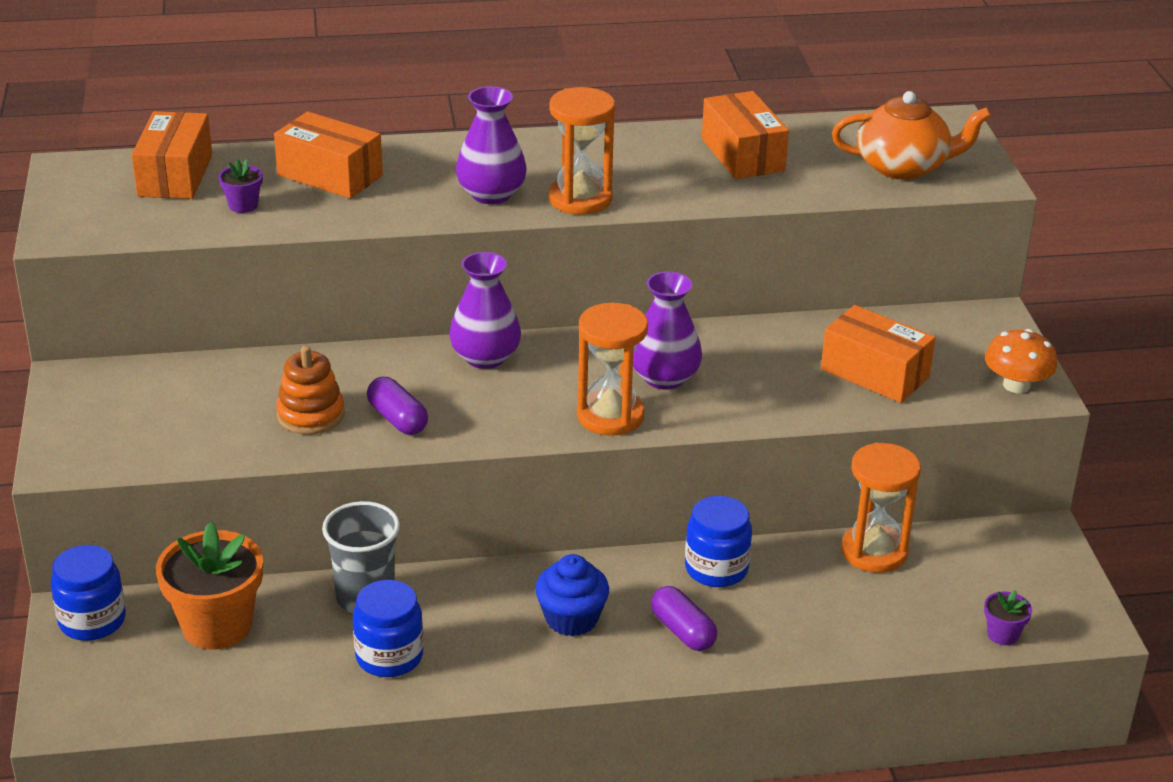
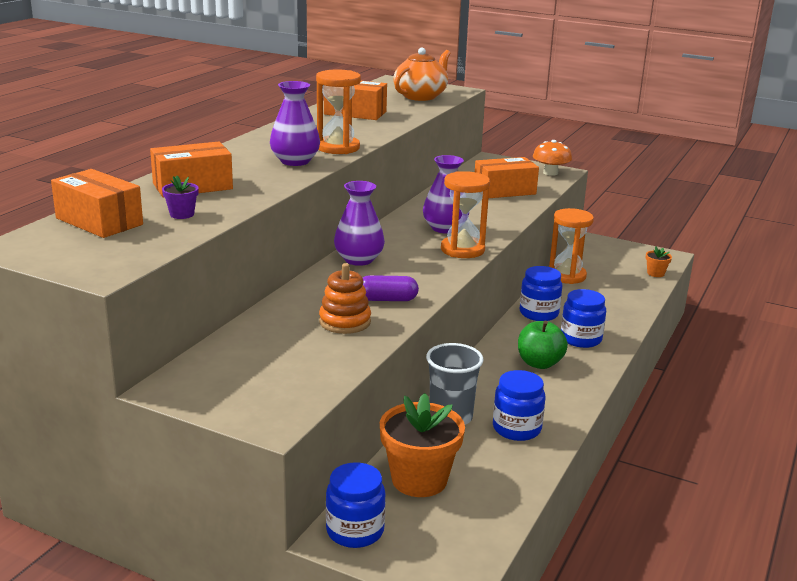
camera: 55 degrees left, 10 degrees down
(571, 619) = (539, 363): blue cupcake -> green apple
(683, 631) = (581, 339): purple capsule -> blue jar
(1003, 634) = (655, 273): purple flower pot -> orange flower pot

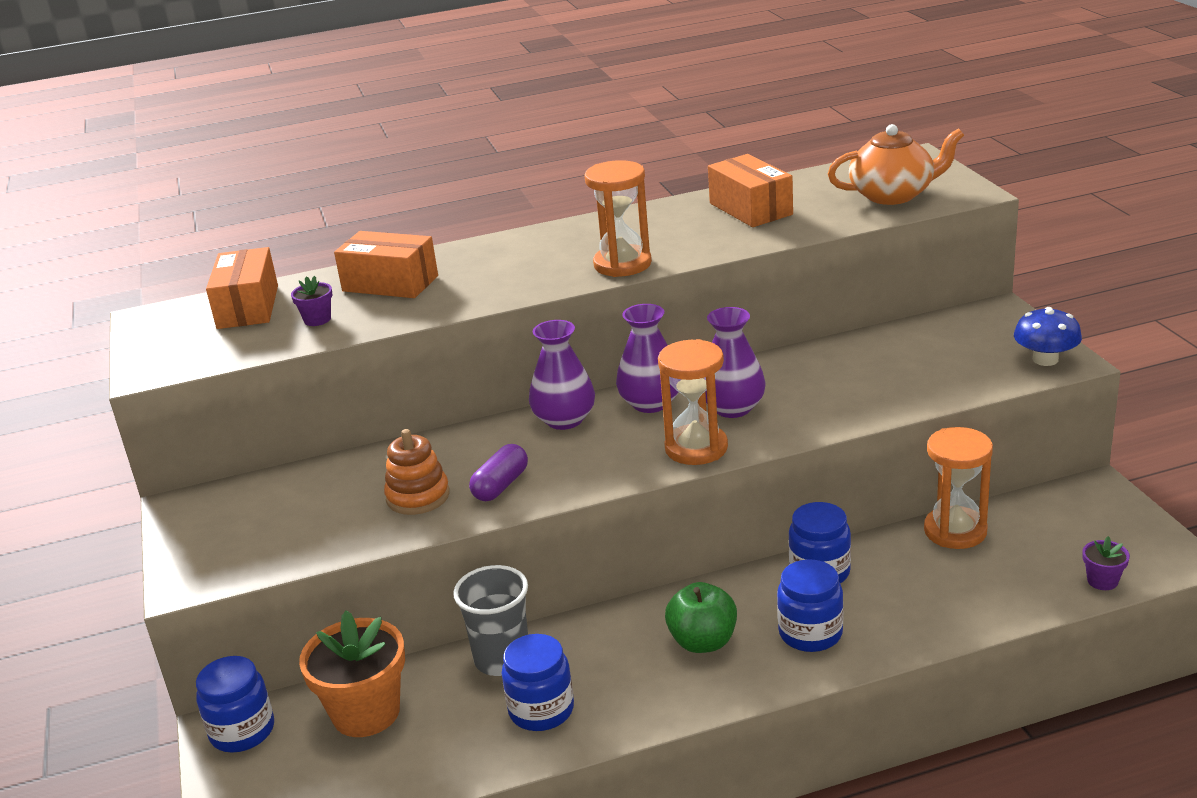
camera: 50 degrees right, 5 degrees up
(295, 161) = (541, 274): purple vase -> purple vase (650, 403)
(387, 299) = (500, 485): purple capsule -> purple capsule turned 75 degrees clockwise
(504, 191) = (917, 372): orange box -> none
(550, 173) = (1045, 359): orange mushroom -> blue mushroom
(655, 273) = (1102, 581): orange flower pot -> purple flower pot

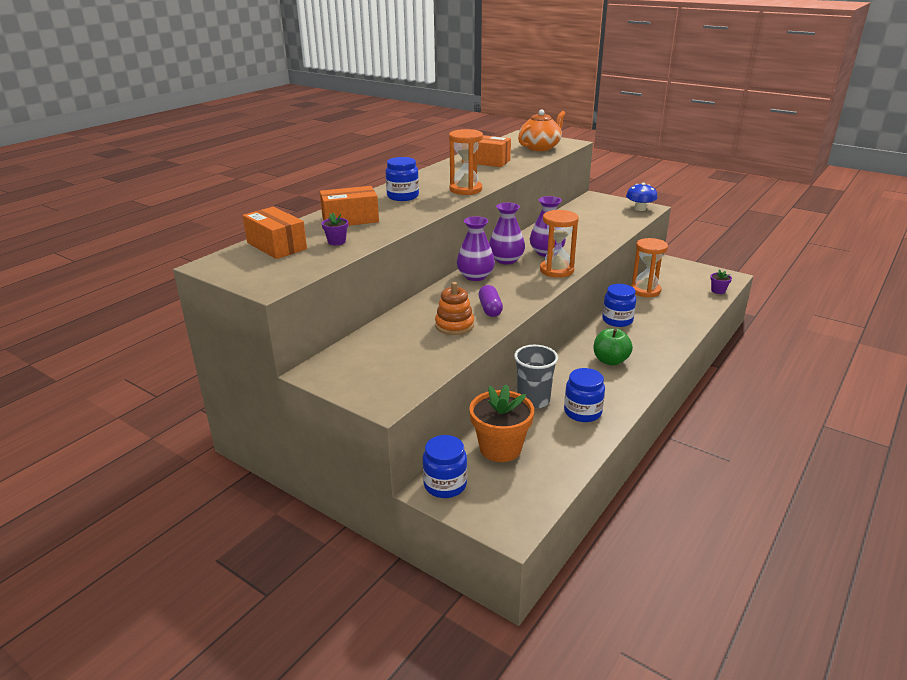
camera: 40 degrees left, 0 degrees up
(810, 633) = (647, 342): blue jar -> blue jar (403, 196)

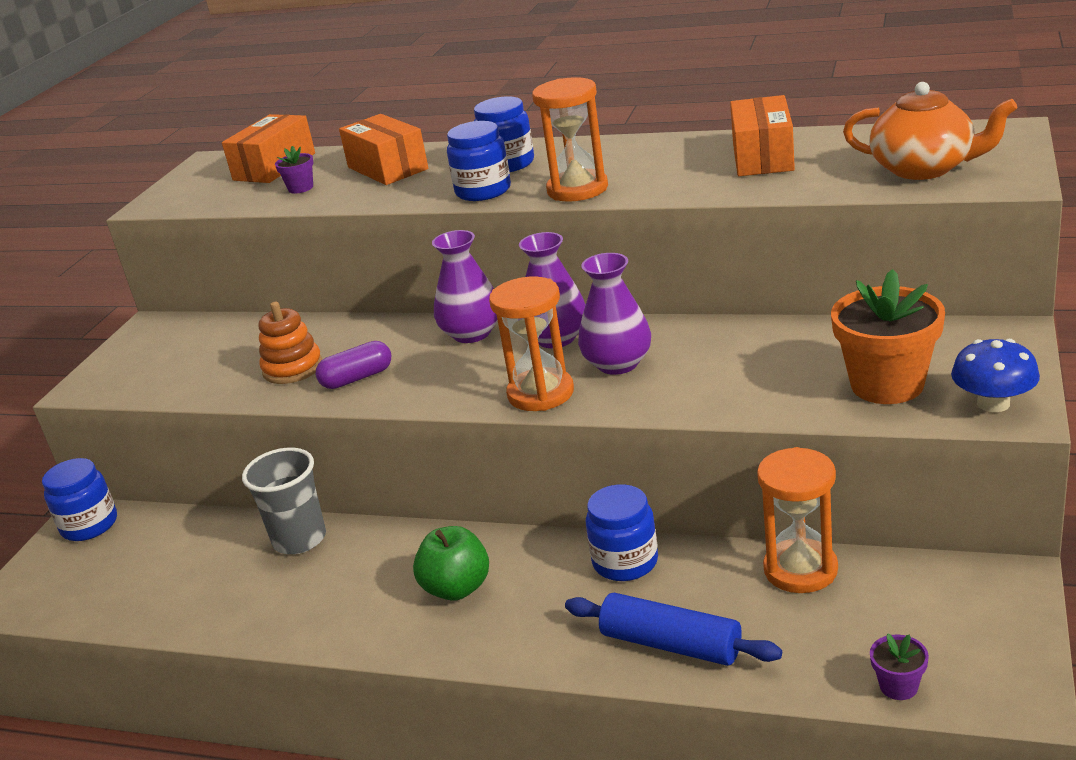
camera: 75 degrees right, 0 degrees up
(500, 448) = (171, 544): orange flower pot -> orange flower pot (887, 385)
(582, 412) = (278, 596): blue jar -> blue jar (483, 191)
(677, 322) = (671, 644): none -> blue rolling pin

